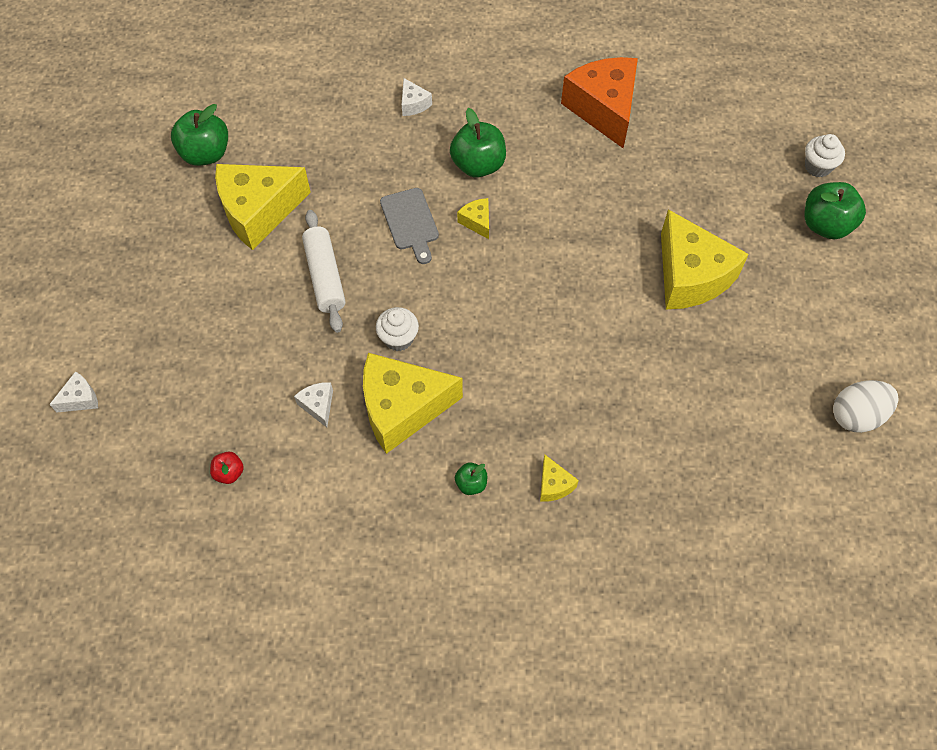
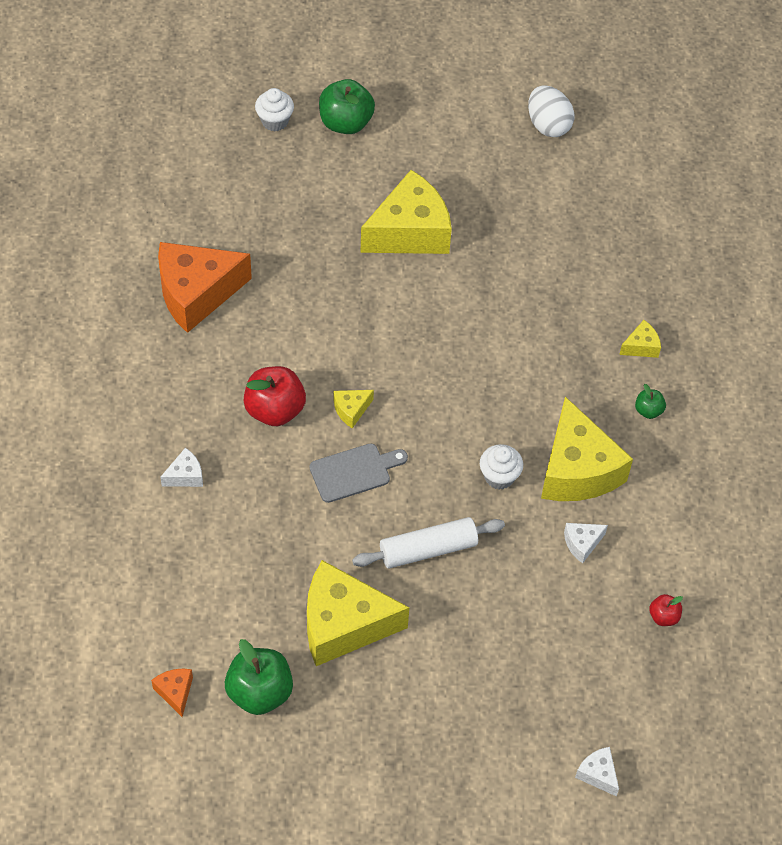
camera: 95 degrees left, 5 degrees down
(215, 101) = (175, 692): none -> orange cheese
(259, 211) = (343, 624): yellow cheese -> yellow cheese turned 120 degrees clockwise
(478, 165) = (275, 410): green apple -> red apple

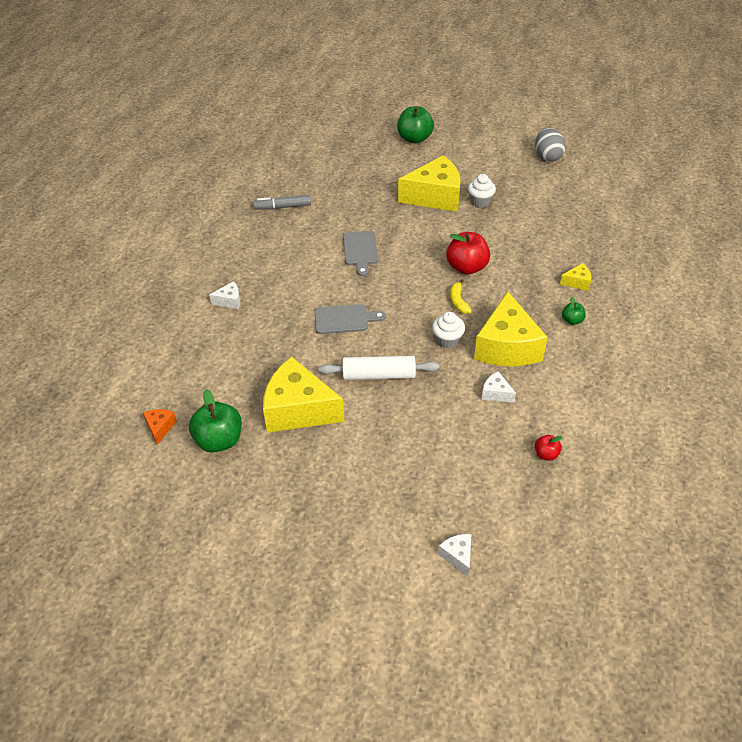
camera: 20 degrees right, 10 degrees down
(196, 293) = (283, 207): orange cheese -> grey marker
(275, 121) = (370, 132): white cupcake -> white cupcake (480, 202)
(275, 410) = (305, 275): red apple -> red apple (467, 267)
(335, 351) = (360, 250): none -> grey cutting board
(351, 410) = (357, 284): yellow cheese -> none
(495, 410) = (458, 301): none -> yellow banana
(548, 125) = (547, 157): white egg -> grey egg
(582, 543) = (496, 393): white cheese -> white cheese turned 45 degrees clockwise

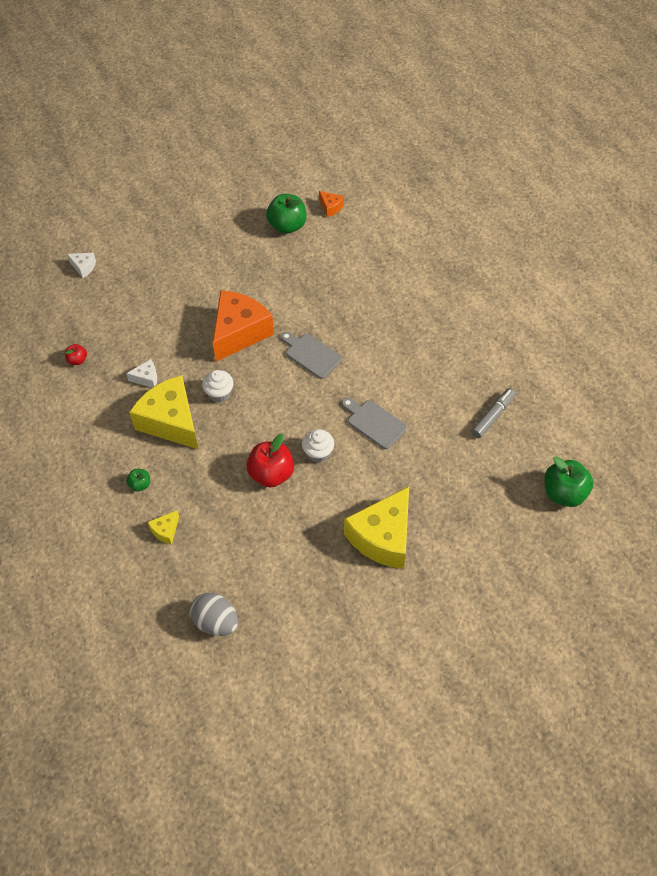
camera: 135 degrees right, 10 degrees up
(229, 301) = (408, 306): white cheese -> none
(298, 409) = (264, 274): yellow cheese -> none
(344, 319) = (311, 354): grey cutting board -> grey cutting board turned 90 degrees clockwise
(379, 375) = (239, 332): white rolling pin -> orange cheese
(414, 138) = (495, 609): green apple -> green apple (564, 493)
(458, 301) = (245, 434): yellow banana -> none
(480, 202) = (336, 565): white cupcake -> white cupcake (318, 453)
(547, 157) = (334, 699): grey egg -> grey egg (216, 622)

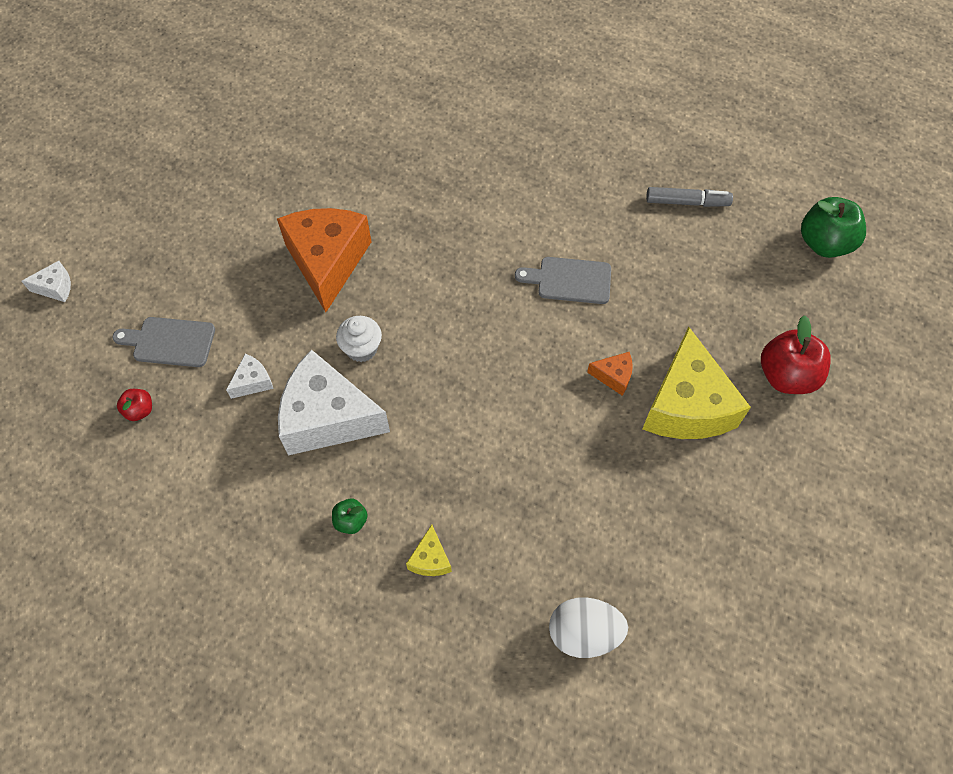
camera: 35 degrees left, 5 degrees up
(171, 421) = (328, 417): yellow cheese -> white cheese
(216, 622) = (584, 633): grey egg -> white egg
(271, 474) = (502, 409): red apple -> red apple (786, 376)
(287, 226) = (286, 108): green apple -> none
(311, 354) = (435, 242): grey cutting board -> grey cutting board (170, 342)
(318, 453) = (536, 352): white cupcake -> none
(330, 207) = (322, 64): orange cheese -> orange cheese (613, 376)
(492, 416) = (687, 202): grey marker -> grey marker turned 90 degrees clockwise

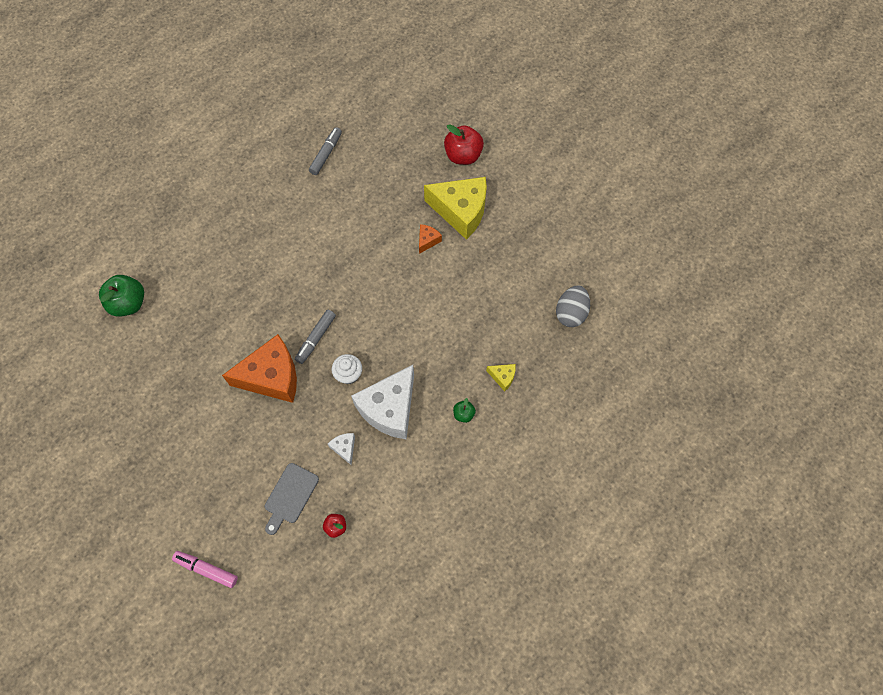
camera: 70 degrees left, 5 degrees up
(55, 287) = (206, 569): white cheese -> pink marker
(327, 262) = (272, 377): orange cheese -> orange cheese turned 150 degrees clockwise
(400, 291) = (316, 338): none -> grey marker
(569, 280) = (352, 239): grey cutting board -> none
(584, 633) = (571, 313): white egg -> grey egg
(824, 243) = (388, 99): green apple -> green apple (128, 303)

